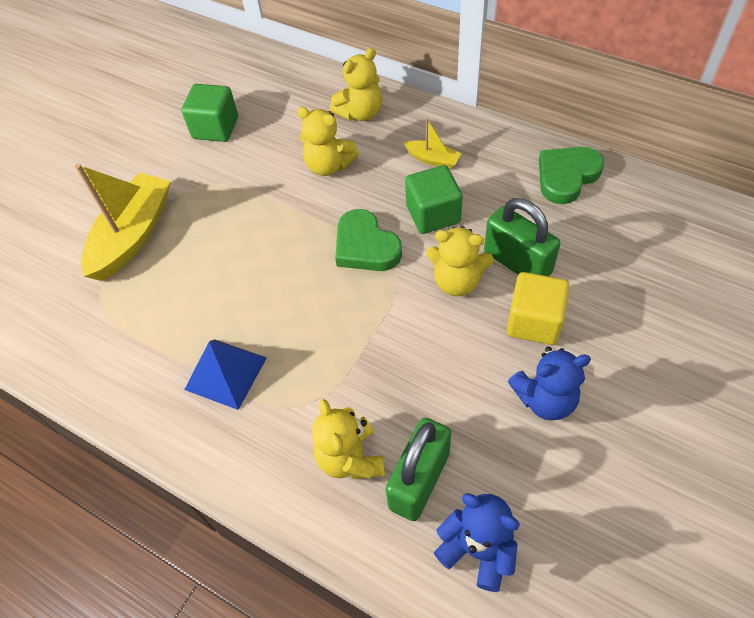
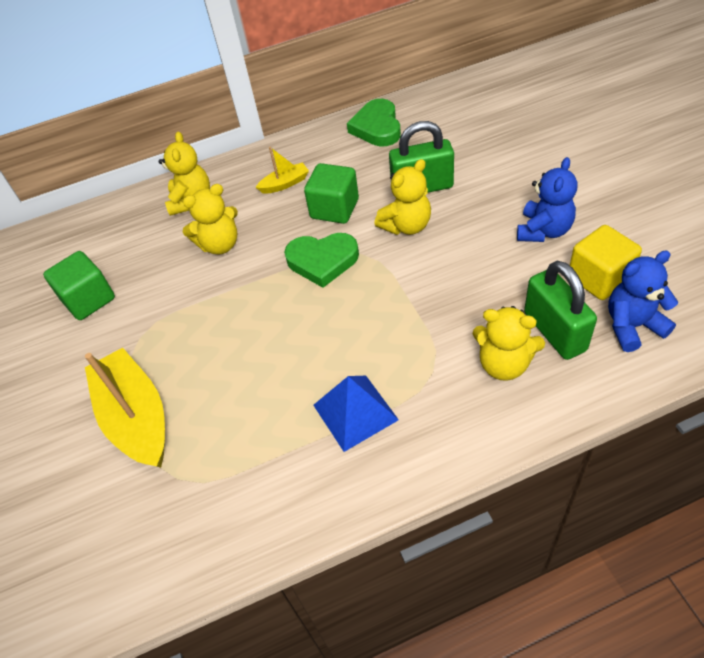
camera: 50 degrees left, 5 degrees down
(534, 321) = (478, 204): yellow cube -> yellow cube (599, 278)

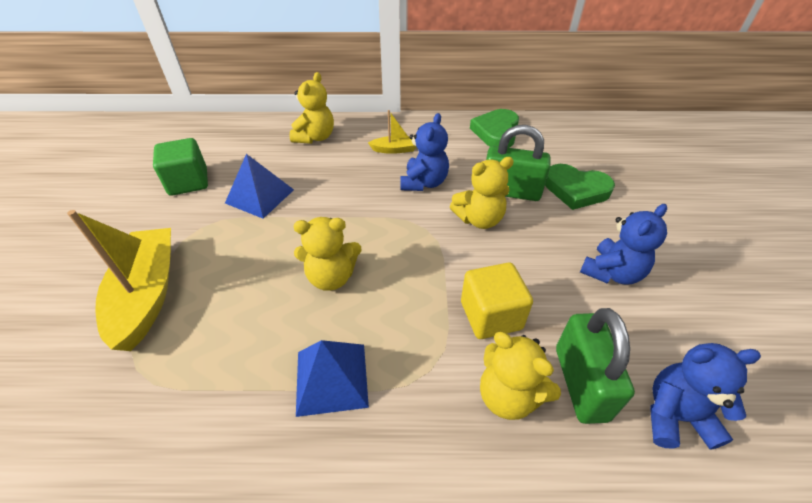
camera: 15 degrees right, 5 degrees down
(177, 285) = (260, 196): none -> blue pyramid
(220, 245) = (314, 177): yellow teddy bear -> yellow teddy bear (331, 277)
(322, 261) = (388, 222): green heart -> green heart (576, 190)
(334, 209) = (424, 183): green cube -> blue teddy bear
(599, 278) = (654, 344): yellow cube -> yellow cube (491, 315)

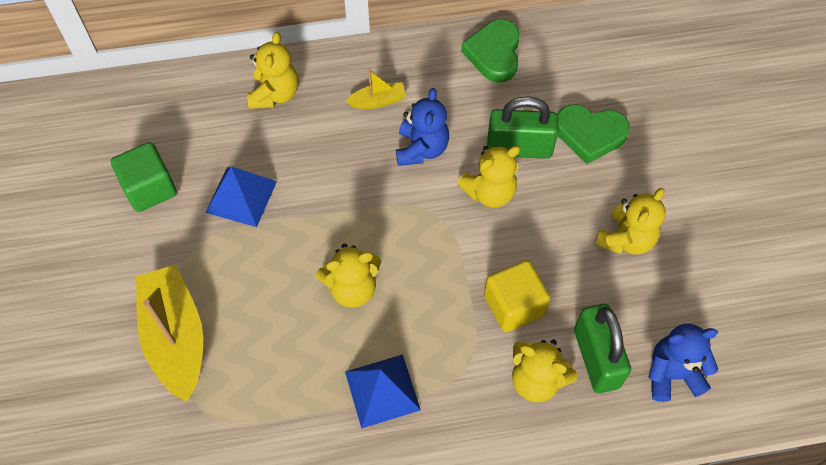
camera: 10 degrees left, 15 degrees up
(612, 272) = (625, 239): blue teddy bear -> yellow teddy bear

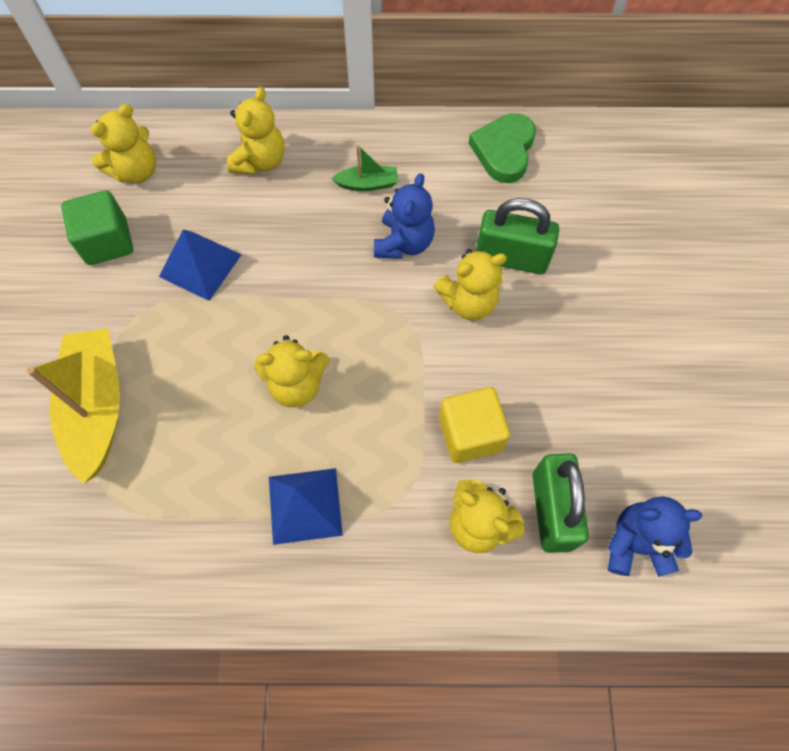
camera: 10 degrees right, 5 degrees up
(378, 101) = (367, 184): yellow boat -> green boat
(590, 134) = (593, 255): green heart -> none
(625, 239) = (611, 379): yellow teddy bear -> yellow teddy bear (136, 171)

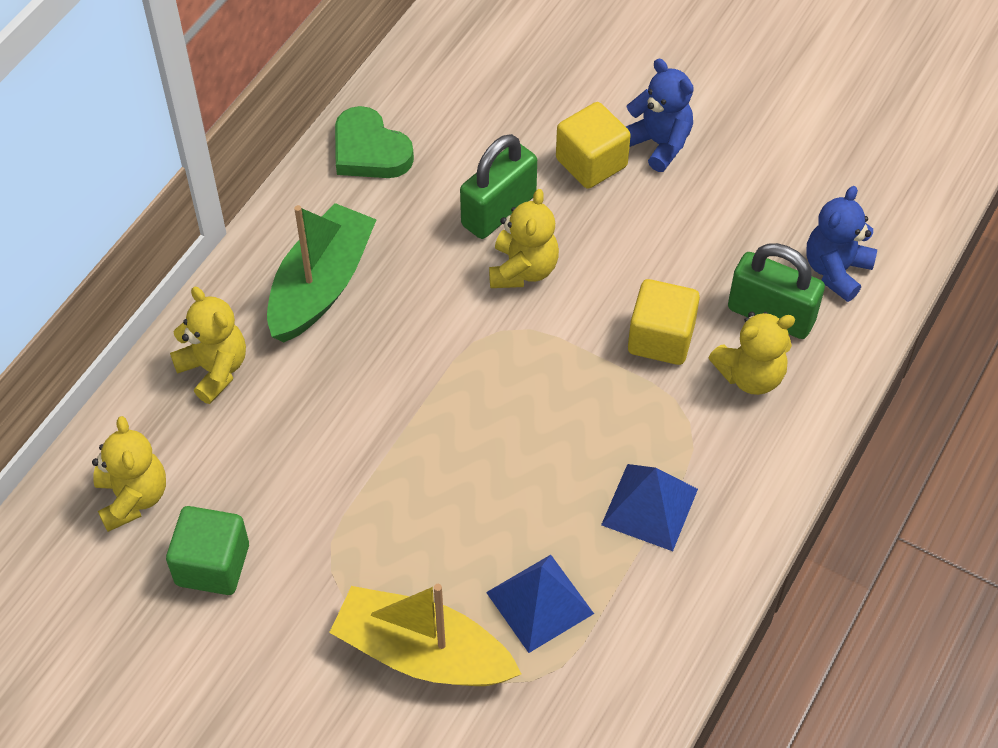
camera: 60 degrees left, 10 degrees down
(200, 265) = (312, 484): blue pyramid -> blue pyramid (540, 603)
(296, 385) = (517, 457): yellow teddy bear -> none
(367, 184) = (321, 286): green boat -> green boat, size x2.10
(404, 243) = (417, 289): blue teddy bear -> blue teddy bear (659, 143)
(603, 297) = (591, 163): none -> yellow cube

